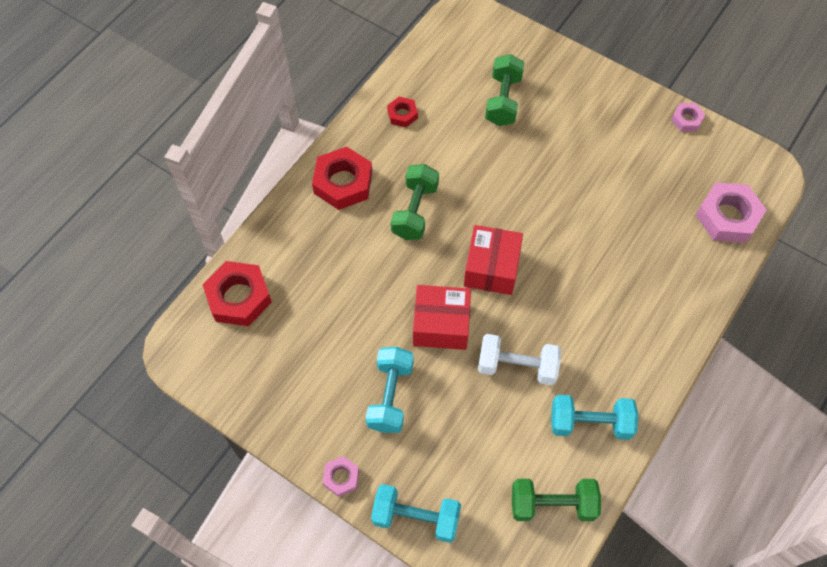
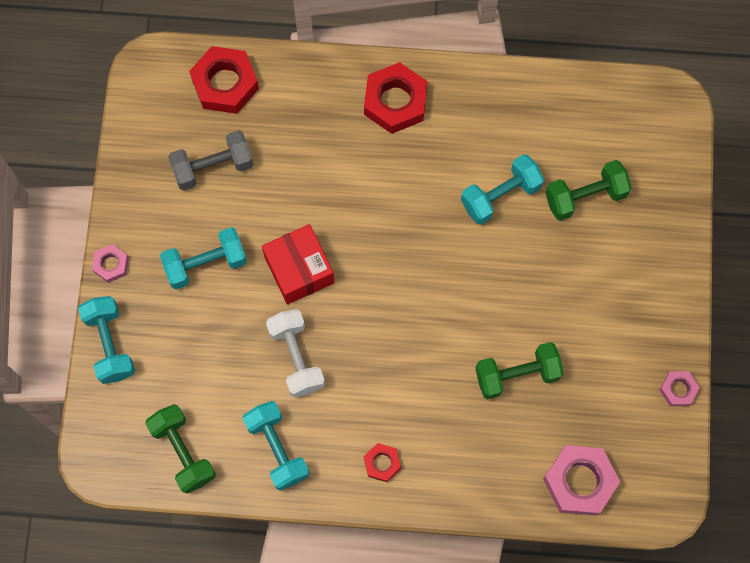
camera: 60 degrees right, 10 degrees up
(306, 345) = (213, 167): none -> grey dumbbell
(402, 114) = (507, 111): red nut -> red nut (382, 463)
(415, 211) = (404, 183): green dumbbell -> green dumbbell (517, 375)
(468, 153) = (500, 196): none -> turquoise dumbbell
(491, 268) = (384, 284): red box -> none

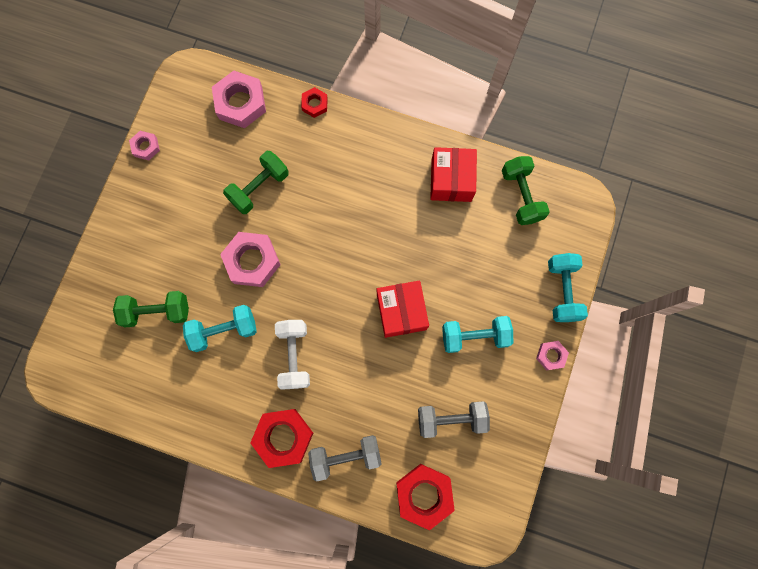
camera: 165 degrees left, 5 degrees up
(277, 449) = (451, 180): turquoise dumbbell -> red box
(296, 357) = (420, 243): white dumbbell -> white dumbbell (294, 356)
(321, 100) = (346, 456): none -> grey dumbbell
(382, 463) = (377, 151): red nut -> red nut (314, 104)
(494, 282) = (252, 261): none -> pink nut
(517, 375) = (259, 187): green dumbbell -> green dumbbell turned 45 degrees counterclockwise

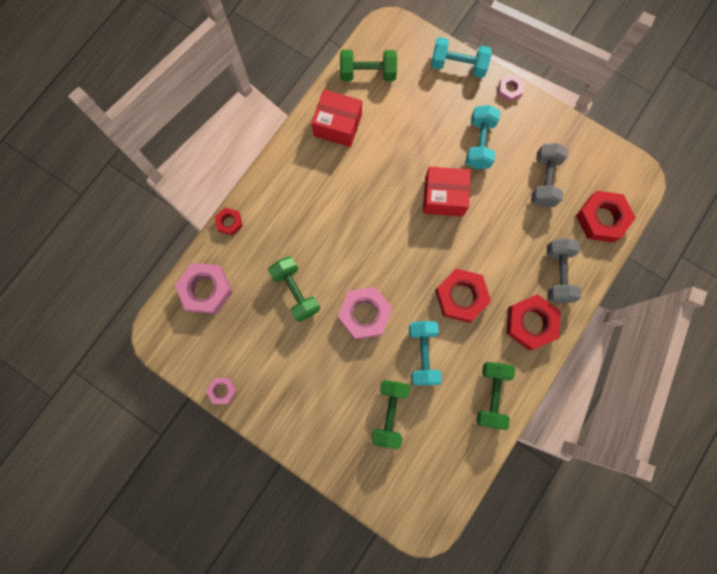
camera: 75 degrees left, 0 degrees up
(197, 411) = (491, 395): none -> green dumbbell
(294, 356) = (461, 297): white dumbbell -> red nut

